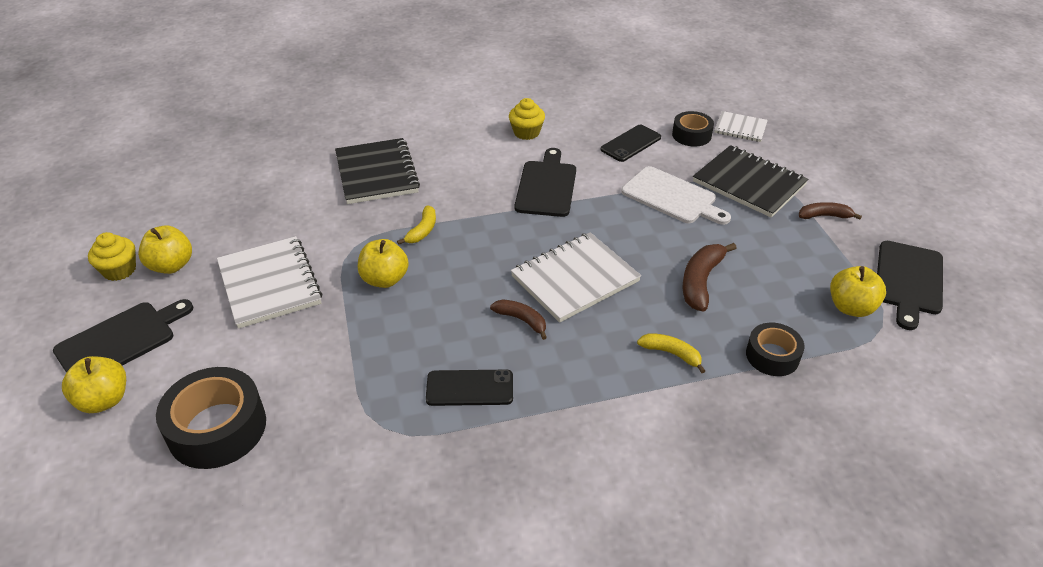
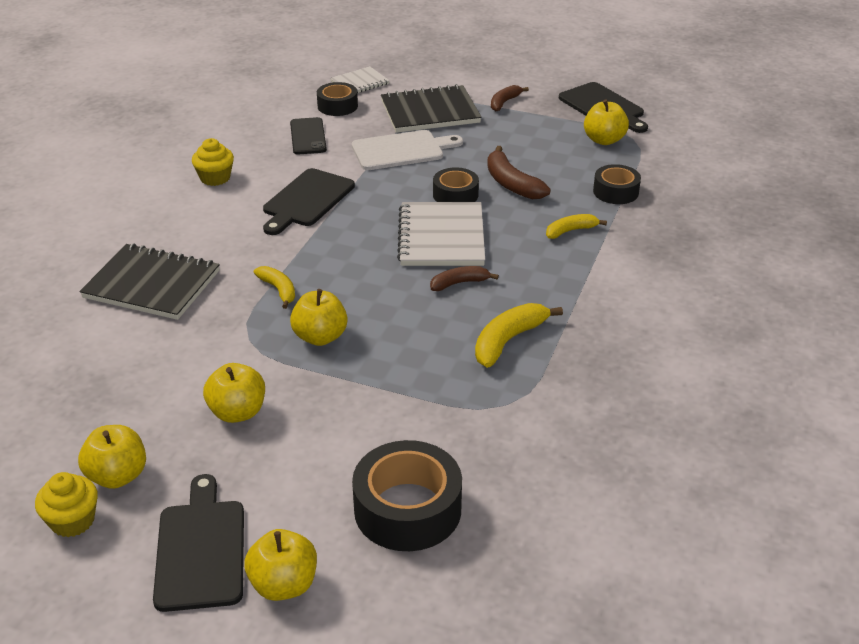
camera: 55 degrees left, 5 degrees down
(269, 284) = (237, 412): white notebook -> yellow apple
(469, 388) = (508, 341): black phone -> yellow banana
(546, 186) = (306, 200): black cutting board -> black cutting board turned 105 degrees counterclockwise
(644, 257) = (455, 195): none -> black tape

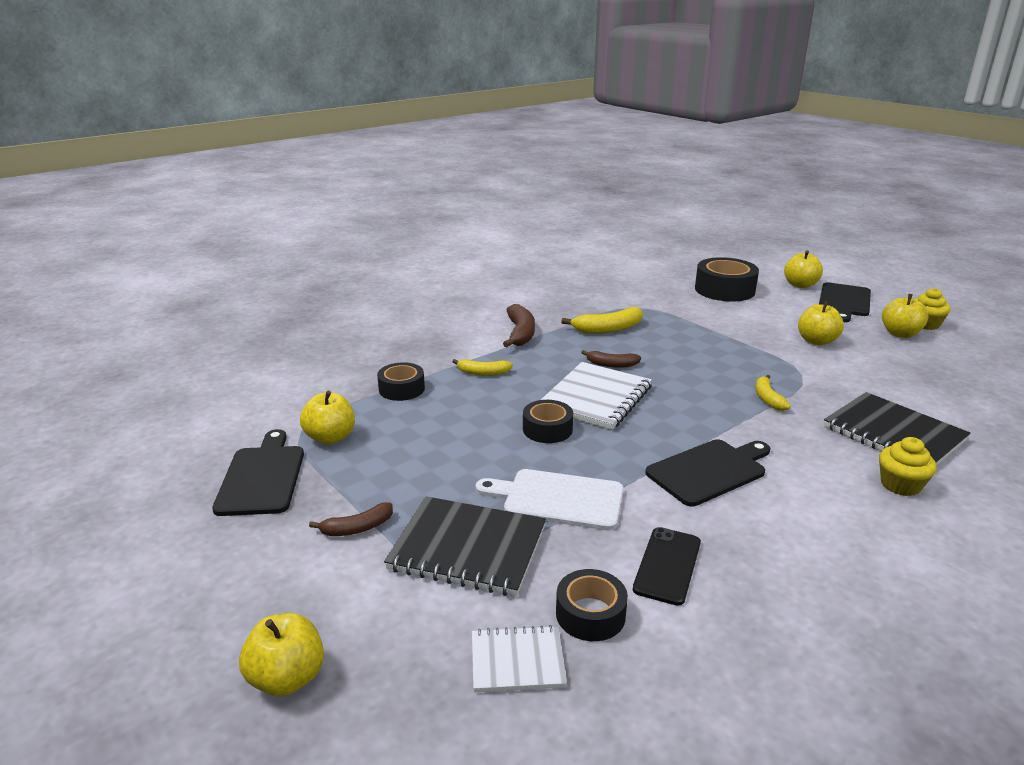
camera: 150 degrees left, 10 degrees down
(215, 178) = (820, 537): yellow cupcake -> yellow cupcake (900, 485)
(320, 337) = (743, 362): yellow apple -> yellow apple (287, 678)
(511, 184) = (482, 423): brown banana -> brown banana (520, 333)

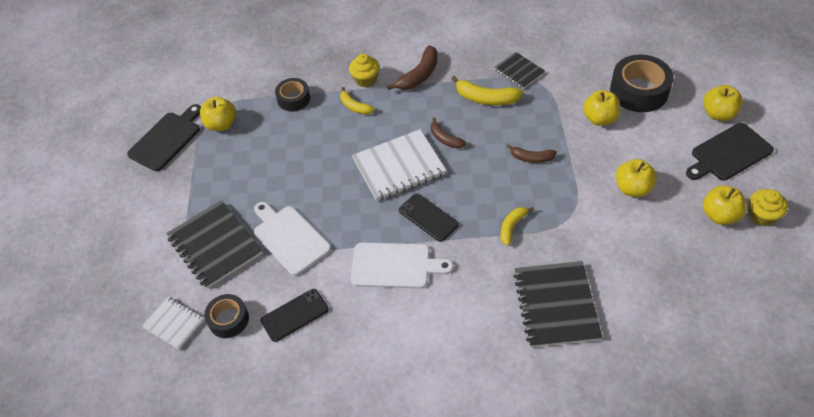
camera: 40 degrees right, 25 degrees up
(287, 678) = (85, 274): yellow apple -> yellow apple (599, 119)
(357, 528) = (179, 202): brown banana -> brown banana (531, 158)
(547, 429) = (340, 179): black tape -> none
(611, 306) = (519, 71): none -> black notebook
(683, 422) = (428, 217): none -> black phone
(709, 471) = (395, 266): black cutting board -> white cutting board
(900, 485) = (497, 345): yellow cupcake -> yellow cupcake (365, 79)

